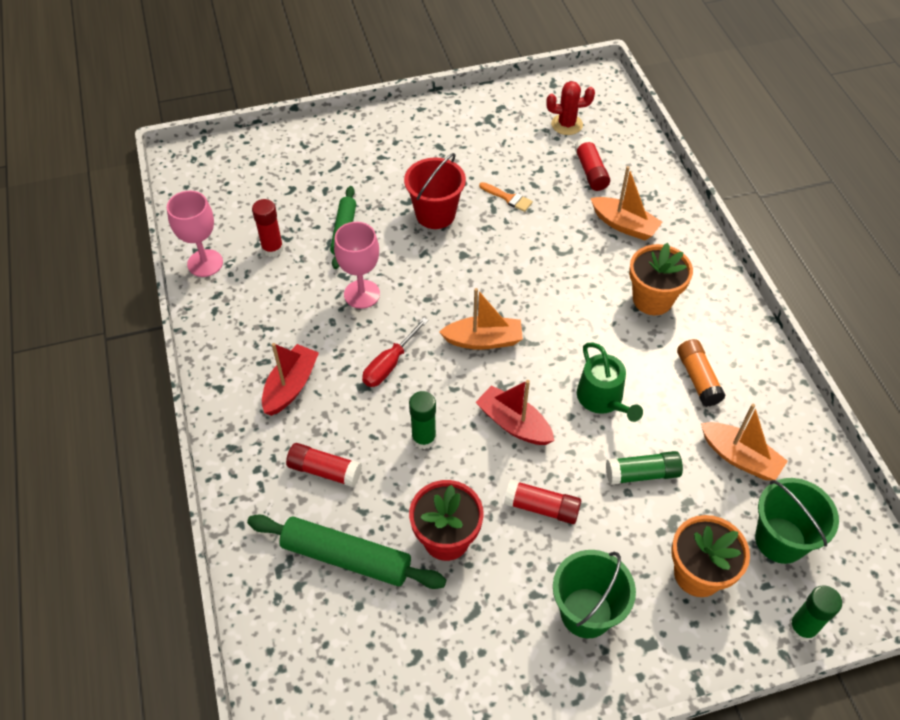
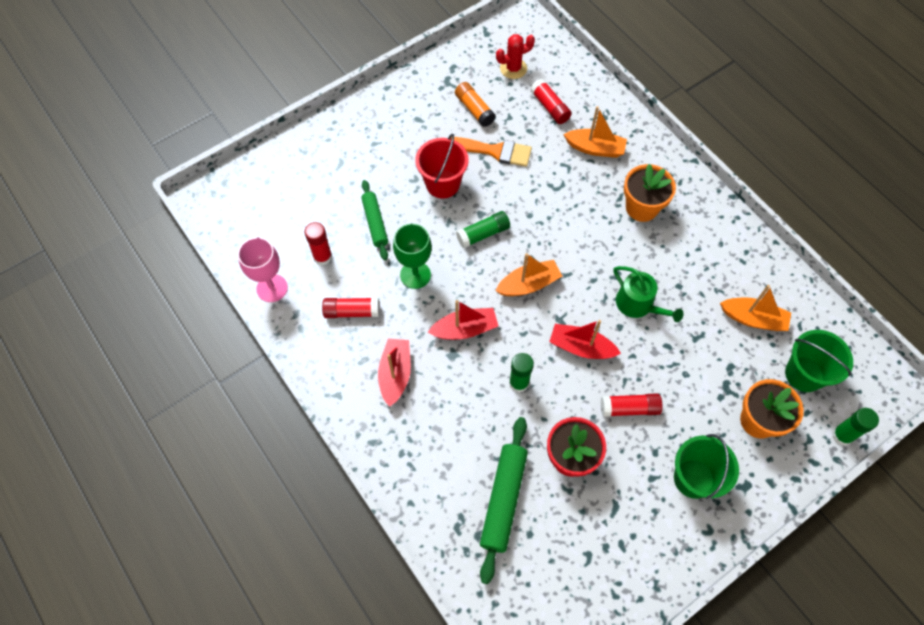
camera: 20 degrees left, 10 degrees up
(324, 470) = (455, 436): red glue stick -> red glue stick (352, 311)
(346, 557) = (503, 500): green rolling pin -> green rolling pin turned 75 degrees counterclockwise
(362, 294) = (415, 275): pink goblet -> green goblet
(389, 364) = (465, 329): red screwdriver -> red boat
(508, 198) = (495, 151): orange brush -> orange brush, size x1.73
(642, 474) = (690, 356): green glue stick -> green glue stick (483, 234)
(698, 378) = (700, 264): orange glue stick -> orange glue stick (474, 109)

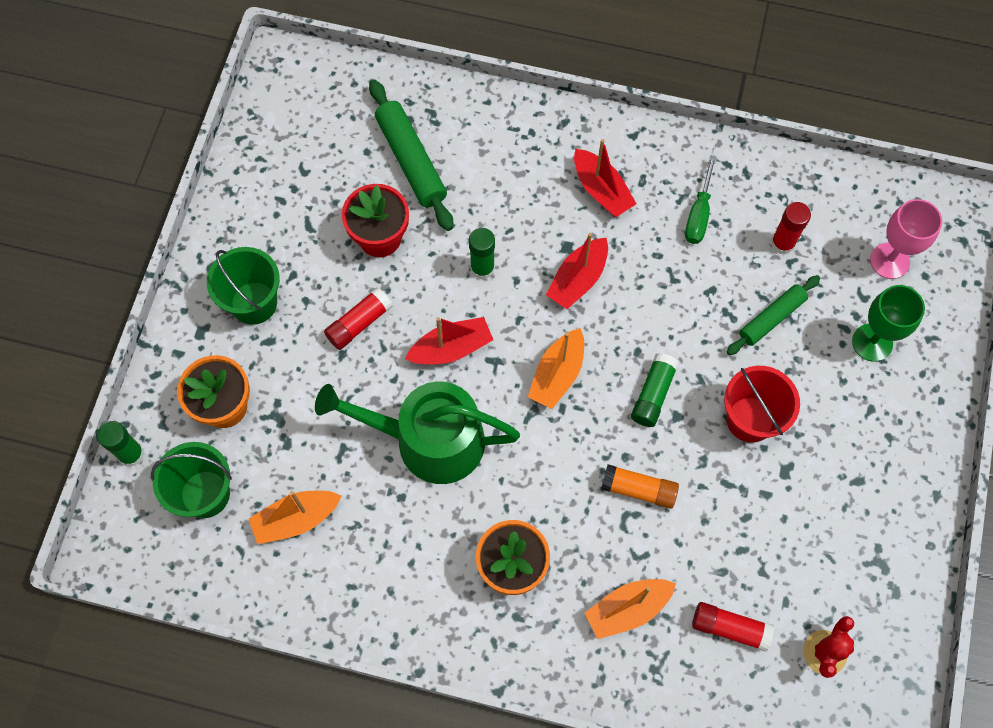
camera: 140 degrees right, 5 degrees up
(272, 288) = (794, 178): pink goblet -> pink goblet (889, 261)
(352, 311) = (698, 214): red glue stick -> green screwdriver
(375, 223) = (771, 318): green rolling pin -> green rolling pin turned 75 degrees counterclockwise
(415, 275) = (677, 296): green goblet -> green goblet (872, 342)
(474, 109) = (811, 549): orange glue stick -> orange glue stick (638, 490)
(495, 151) = (735, 509): orange brush -> none
(638, 305) = (428, 440): green watering can -> green watering can, size x1.75

